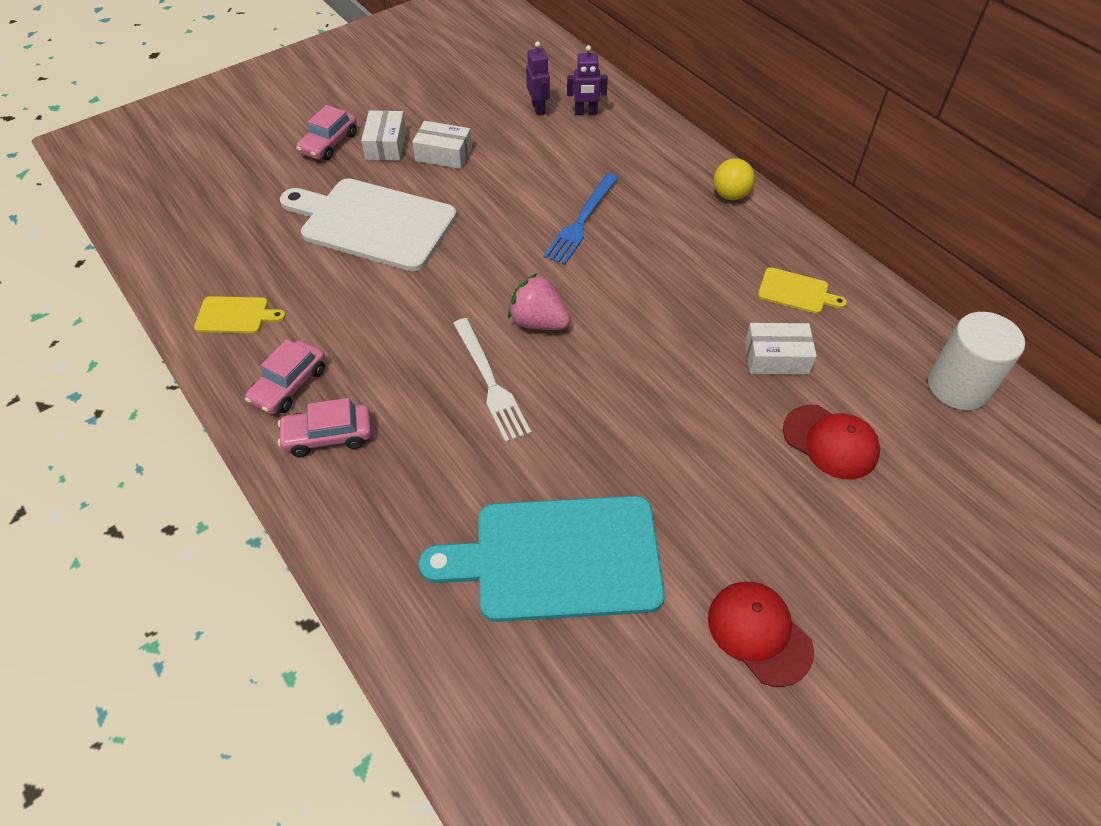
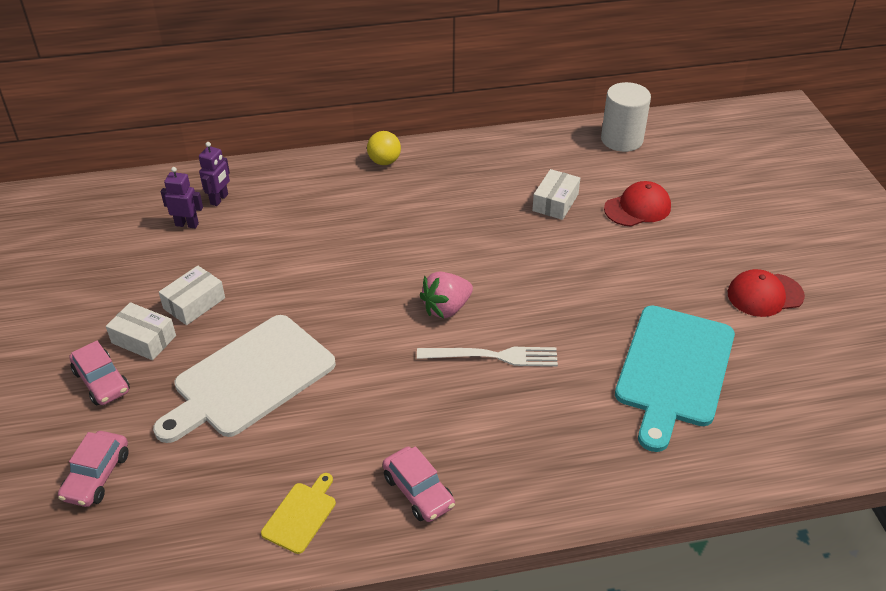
camera: 65 degrees left, 10 degrees down
(328, 436) = (493, 476): pink car -> pink car (97, 476)
(581, 221) = (351, 247): blue fork -> none
(796, 292) = (502, 170): yellow cutting board -> none

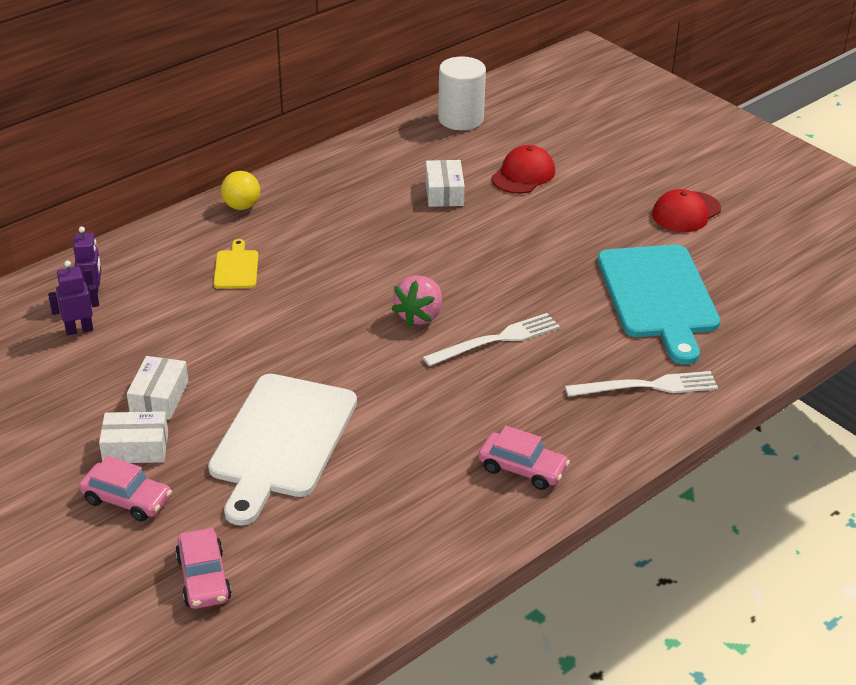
camera: 30 degrees left, 5 degrees down
(301, 515) = (434, 528): yellow cutting board -> yellow cutting board (236, 268)
(593, 457) = (647, 386): none -> white fork

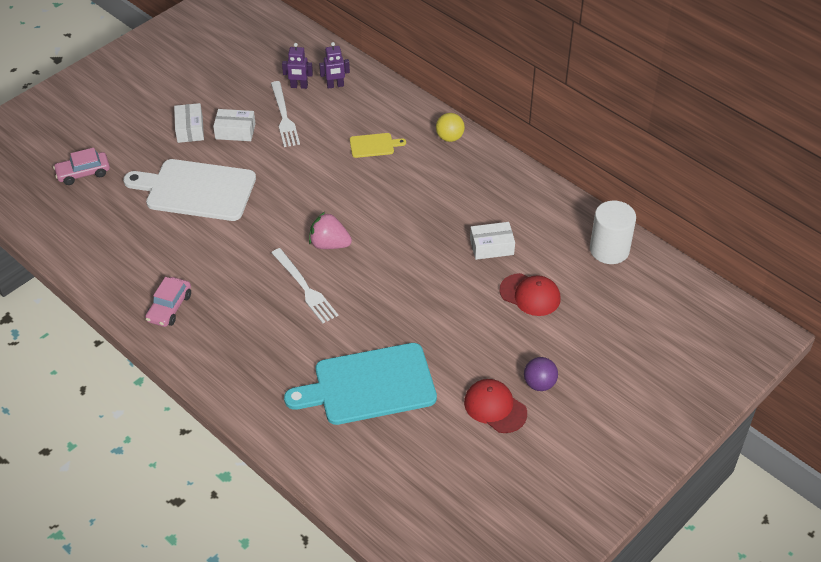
camera: 85 degrees right, 10 degrees up
(79, 330) = (299, 86): purple robot -> purple robot turned 120 degrees clockwise
(127, 500) = (146, 133): pink car -> none
(647, 386) = (257, 376): white fork -> white fork (284, 116)
(652, 182) = (539, 384): none -> purple ball

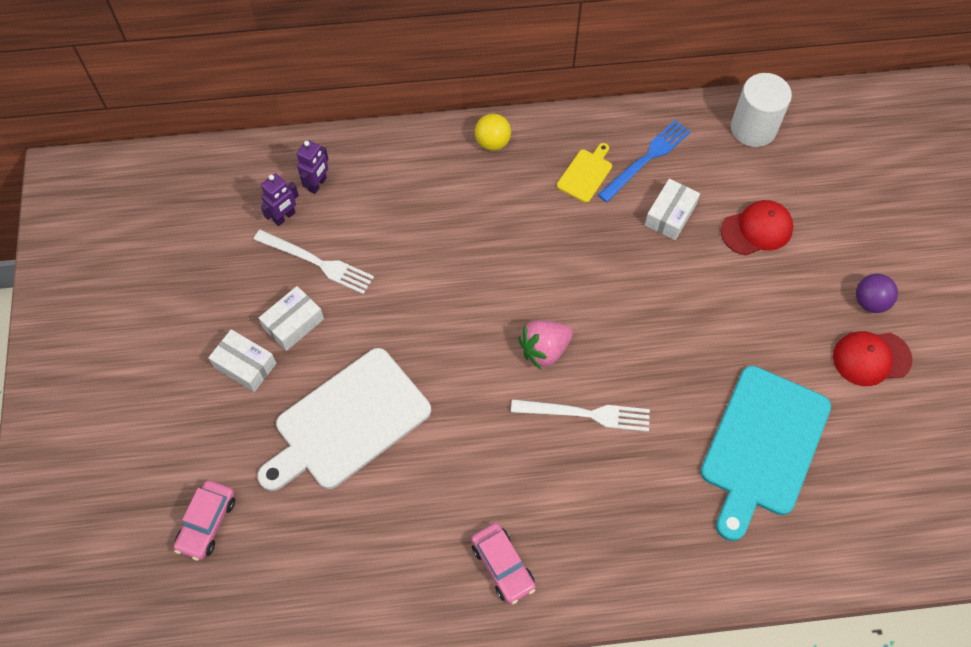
camera: 50 degrees left, 15 degrees up
(374, 145) = (440, 213): yellow cutting board -> yellow cutting board (585, 174)
(521, 212) = (646, 159): none -> blue fork

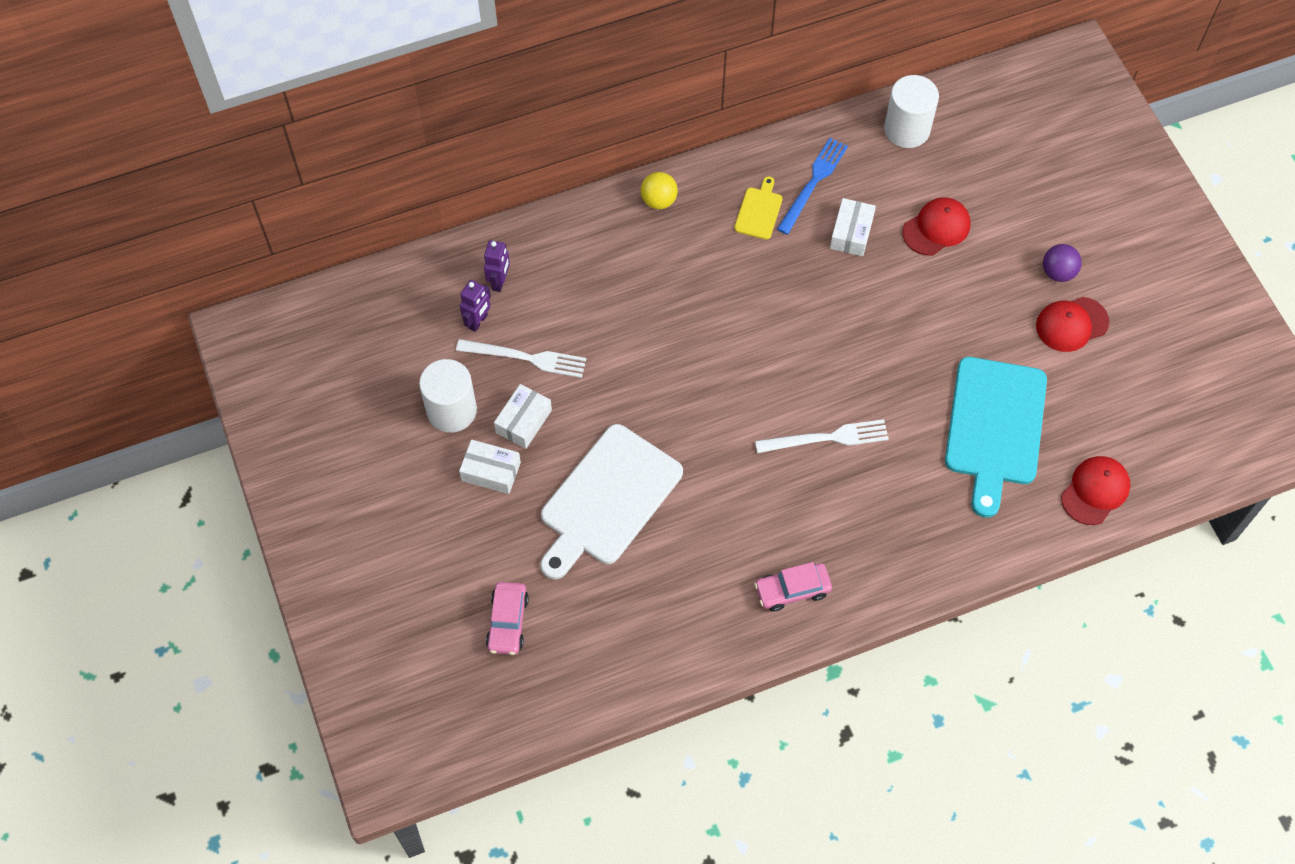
camera: 15 degrees left, 0 degrees up
(229, 296) = (451, 410): none -> white cylinder
(503, 566) = (792, 590): pink car -> pink car turned 120 degrees clockwise
(544, 350) = (771, 389): pink strawberry -> none
(853, 541) = (1095, 491): none -> red cap

